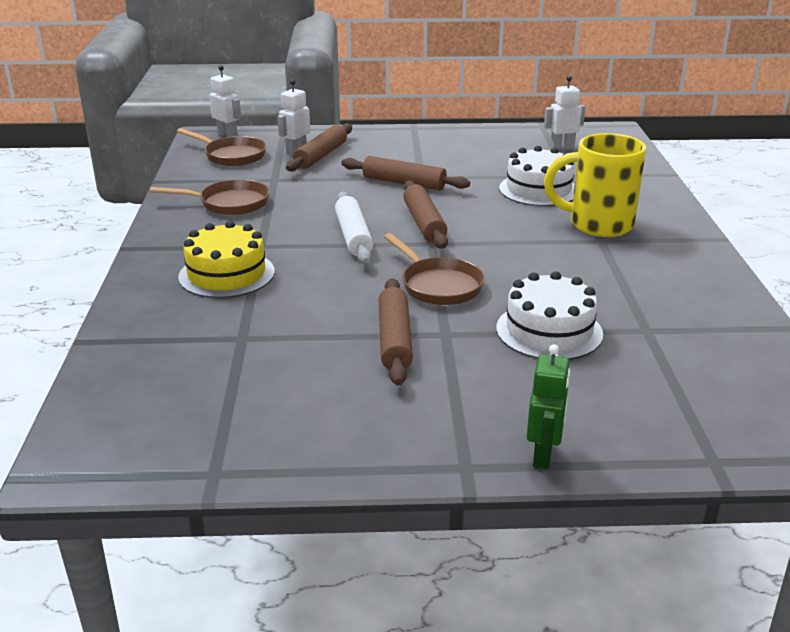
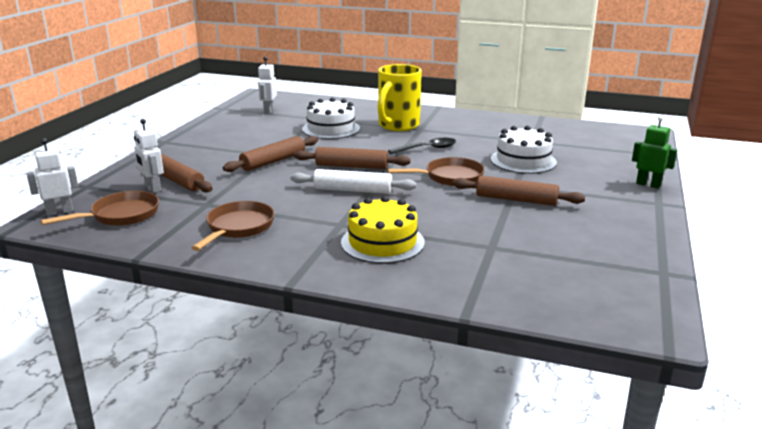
camera: 70 degrees left, 5 degrees down
(528, 257) = (427, 149): none -> black spoon

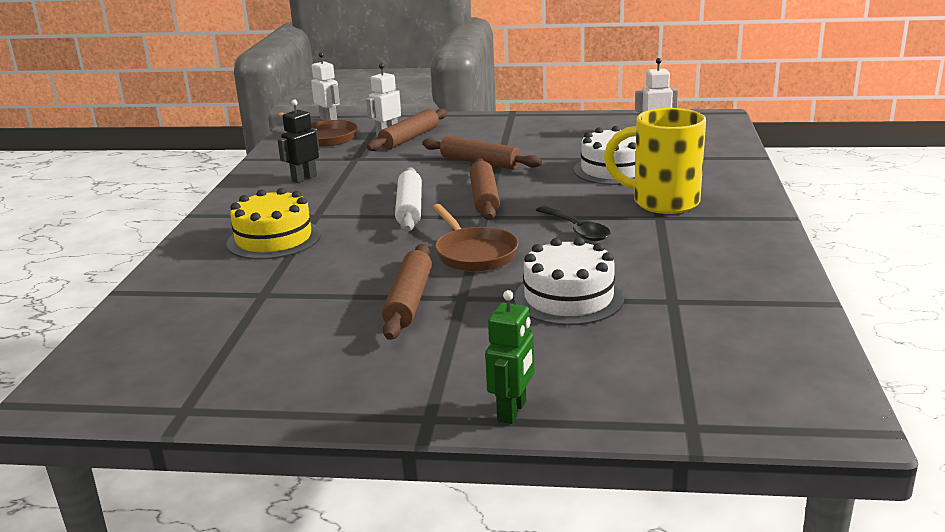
camera: 80 degrees right, 0 degrees up
(238, 228) = (304, 178): brown pan -> black robot

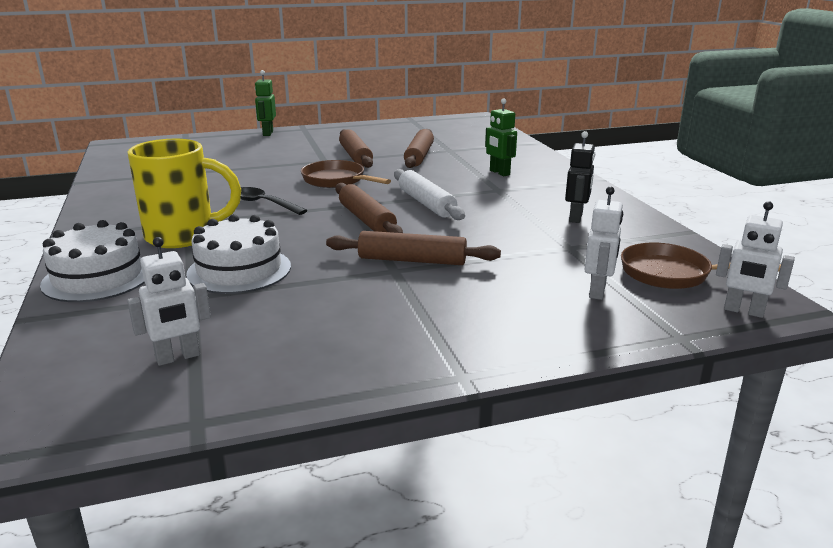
camera: 155 degrees right, 0 degrees up
(274, 239) = (499, 173): yellow cake -> green robot
(409, 138) = (555, 289): brown rolling pin -> brown rolling pin (419, 156)
(568, 298) = (255, 167): white cake -> white cake (98, 277)

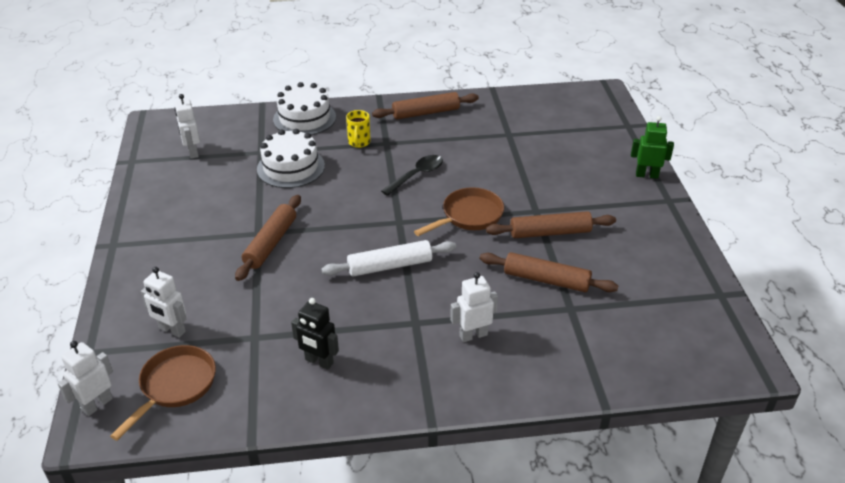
camera: 100 degrees right, 15 degrees up
(183, 236) = (359, 143): yellow mug -> yellow mug, size x0.48
(367, 220) = (361, 227): brown rolling pin -> brown rolling pin (426, 113)
(499, 173) = (473, 335): green robot -> white robot

